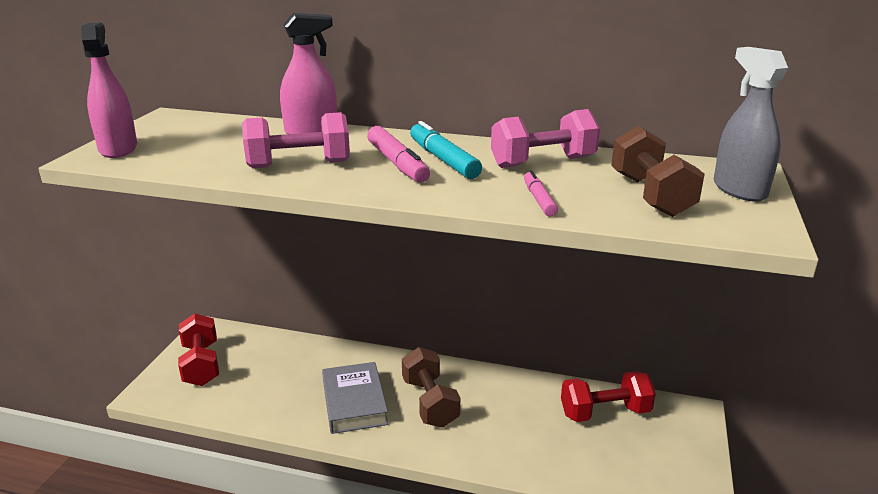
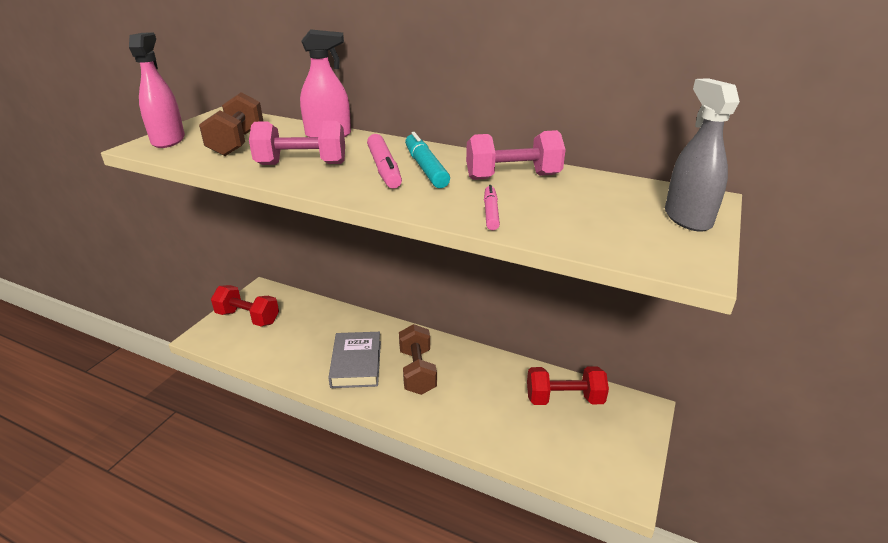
camera: 10 degrees right, 5 degrees up
(201, 364) = (248, 317): red dumbbell -> red dumbbell turned 60 degrees counterclockwise
(650, 195) = (597, 217): brown dumbbell -> brown dumbbell (237, 142)

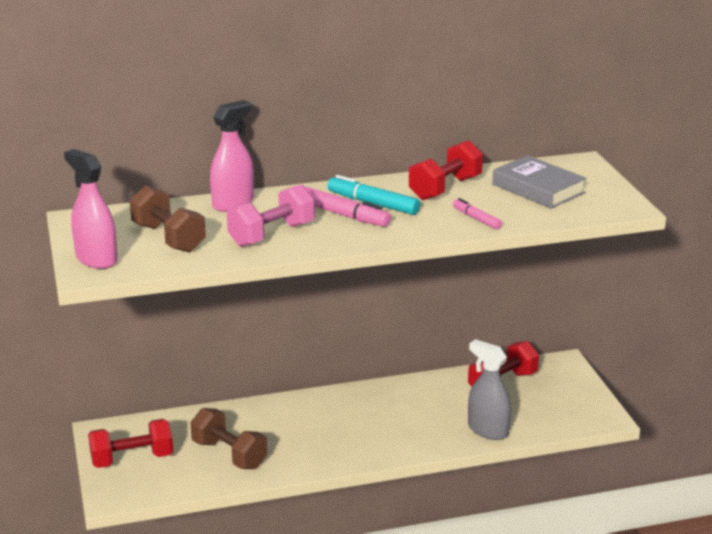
camera: 40 degrees left, 5 degrees down
(356, 364) = (304, 441): grey book -> grey book (538, 188)
(417, 371) = (365, 420): brown dumbbell -> brown dumbbell (229, 454)
(513, 177) = (445, 188): pink dumbbell -> red dumbbell
(687, 218) = (589, 179): grey spray bottle -> grey spray bottle (488, 430)

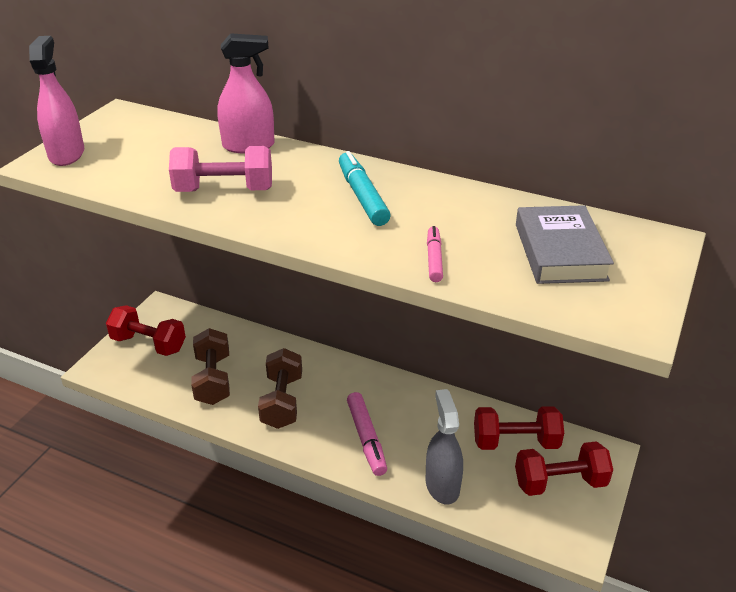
camera: 40 degrees right, 10 degrees up
(168, 238) = (146, 158): brown dumbbell -> brown dumbbell (282, 401)
(344, 215) = (317, 197): pink marker -> pink marker (366, 438)
(445, 188) = (458, 209): red dumbbell -> red dumbbell (560, 482)

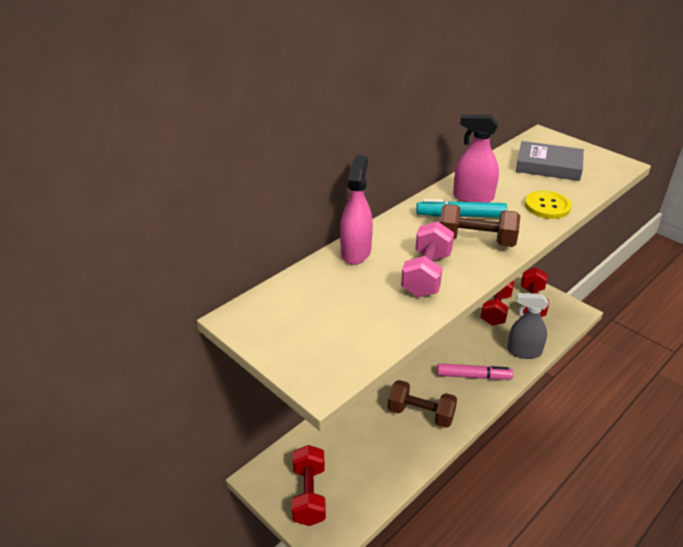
camera: 70 degrees left, 0 degrees up
(67, 154) = (311, 362): pink spray bottle -> pink spray bottle (473, 197)
(148, 344) = (309, 495): red dumbbell -> red dumbbell turned 45 degrees counterclockwise
(213, 379) = (378, 453): brown dumbbell -> brown dumbbell (476, 241)
(434, 259) = (547, 206): pink marker -> yellow button

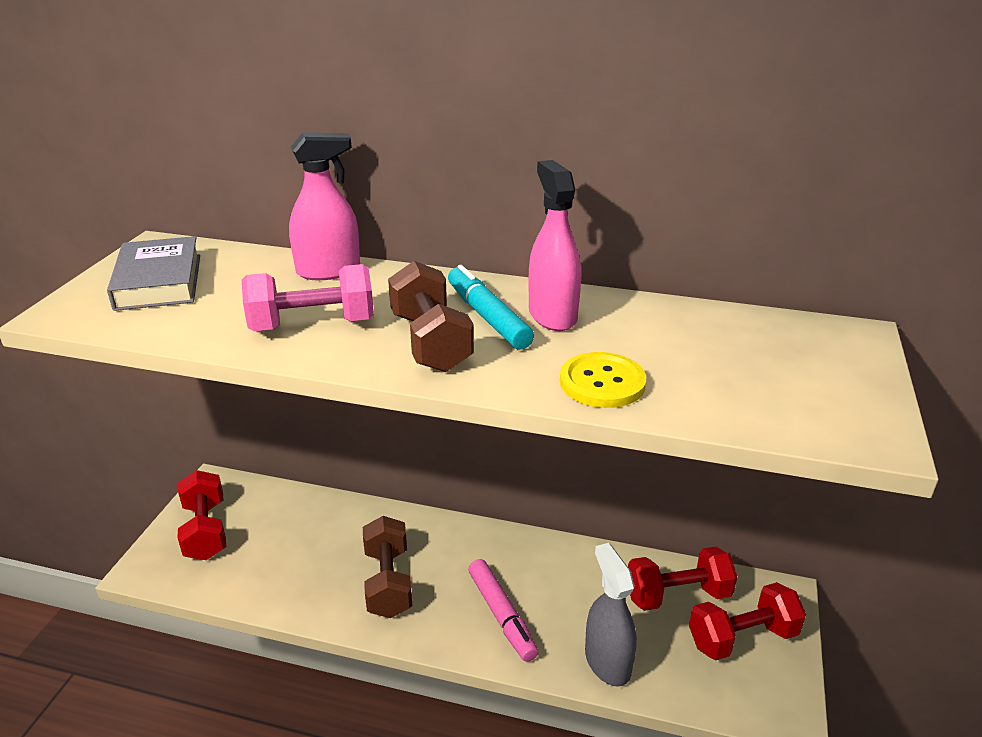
camera: 60 degrees right, 5 degrees down
(309, 495) = (206, 530): red dumbbell -> red dumbbell turned 75 degrees counterclockwise
(548, 166) = (746, 359): grey book -> grey book (158, 282)

